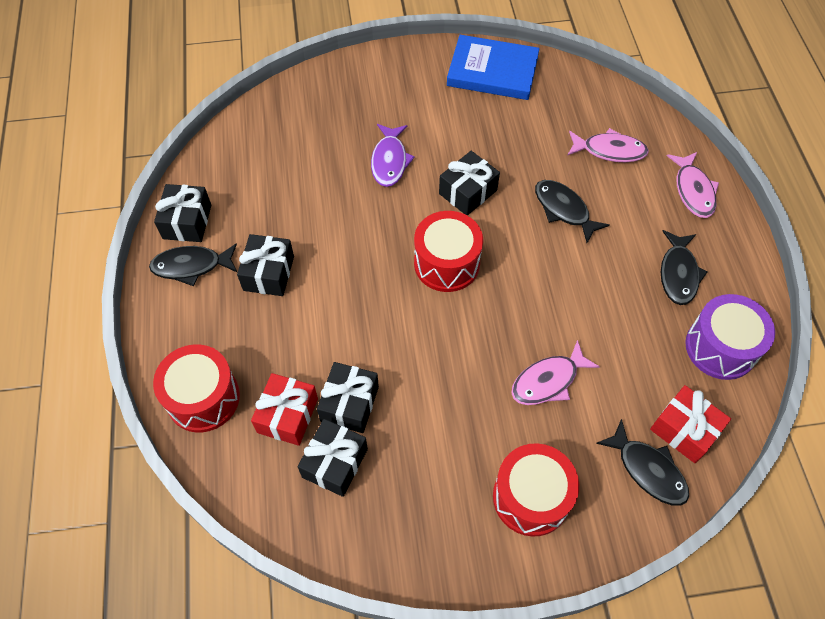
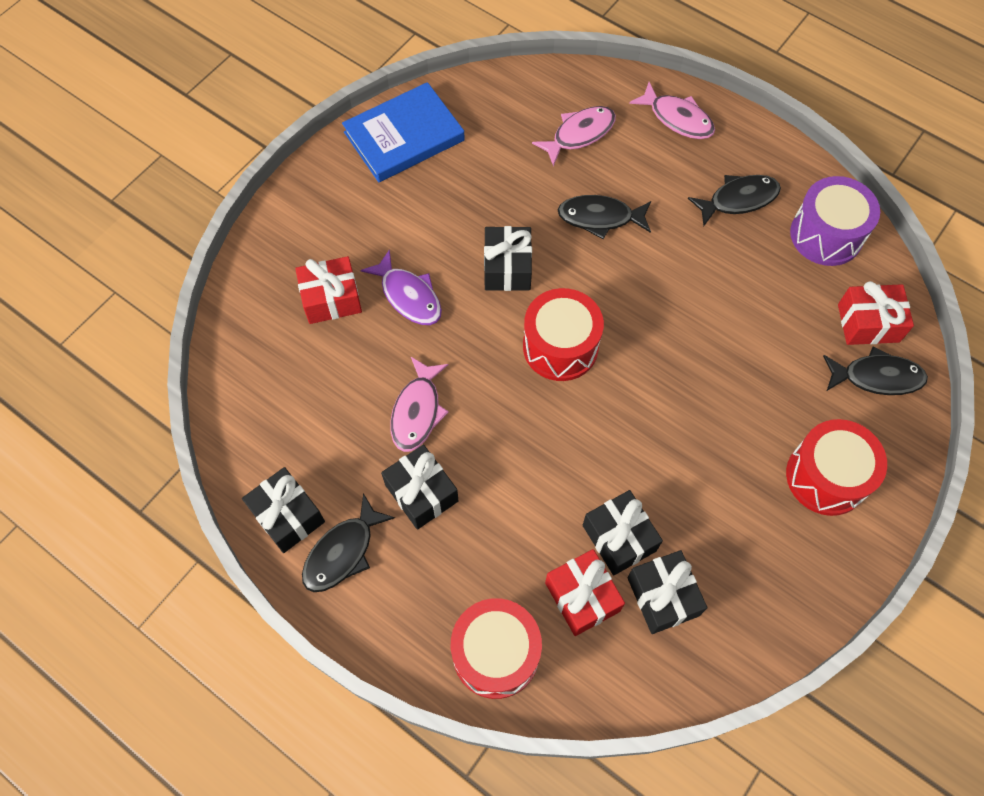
camera: 45 degrees left, 5 degrees up
(344, 128) = (331, 299): none -> red gift
(548, 381) = (741, 373): pink fish -> pink fish (417, 411)
(678, 274) = (738, 200): black fish -> black fish turned 75 degrees counterclockwise

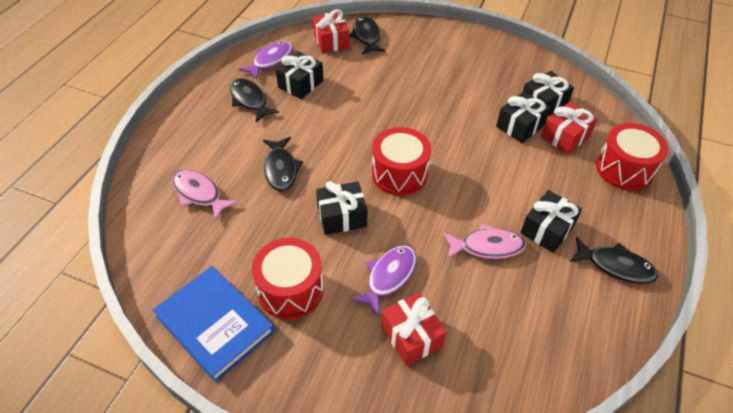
camera: 105 degrees left, 15 degrees down
(287, 515) = (612, 310): black gift -> black gift (300, 84)
(677, 118) = (177, 138): pink fish -> none
(826, 235) = (270, 60): purple drum -> purple fish
(826, 477) = (437, 50): red drum -> red drum (290, 290)

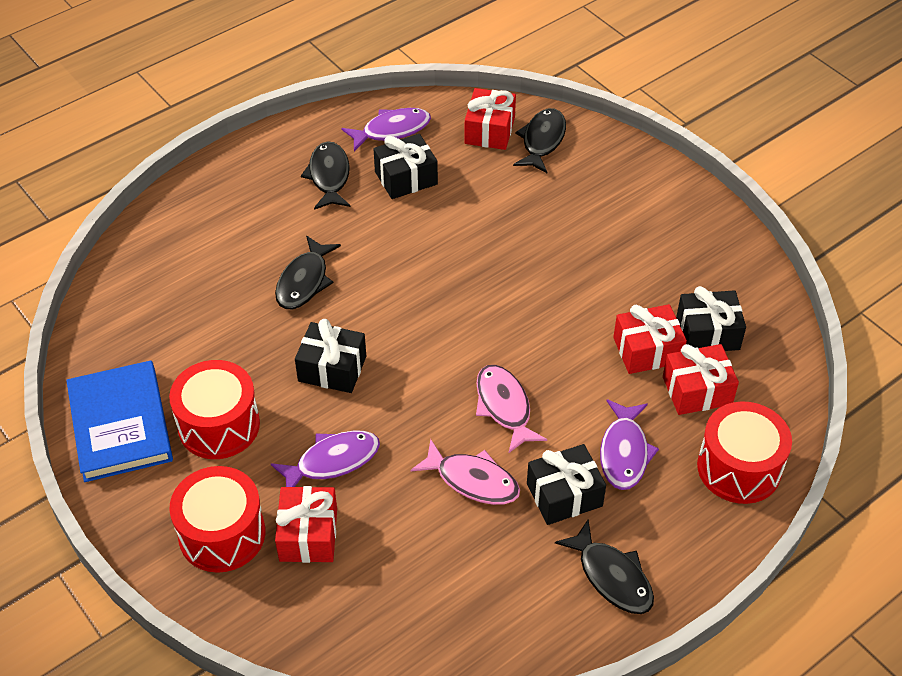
camera: 30 degrees right, 0 degrees up
(199, 194) = (196, 273): pink fish -> pink fish (504, 407)
(399, 174) = (438, 347): red drum -> red drum (222, 534)
(520, 126) = (647, 350): black gift -> red gift
(558, 188) = (624, 452): none -> purple fish

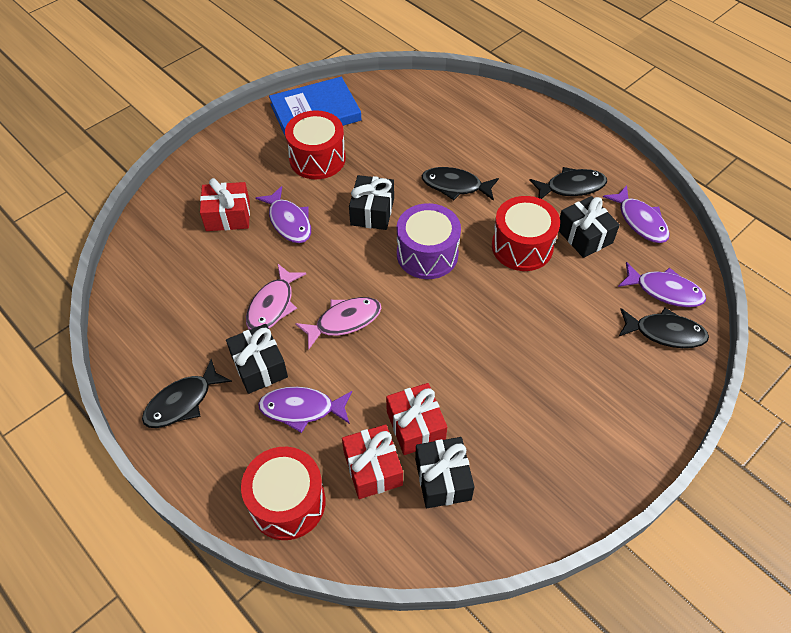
camera: 85 degrees right, 5 degrees up
(222, 534) = (230, 173): red drum -> red drum (522, 246)
(412, 319) = (427, 254): none -> purple drum
(489, 130) = (664, 291): red gift -> purple fish

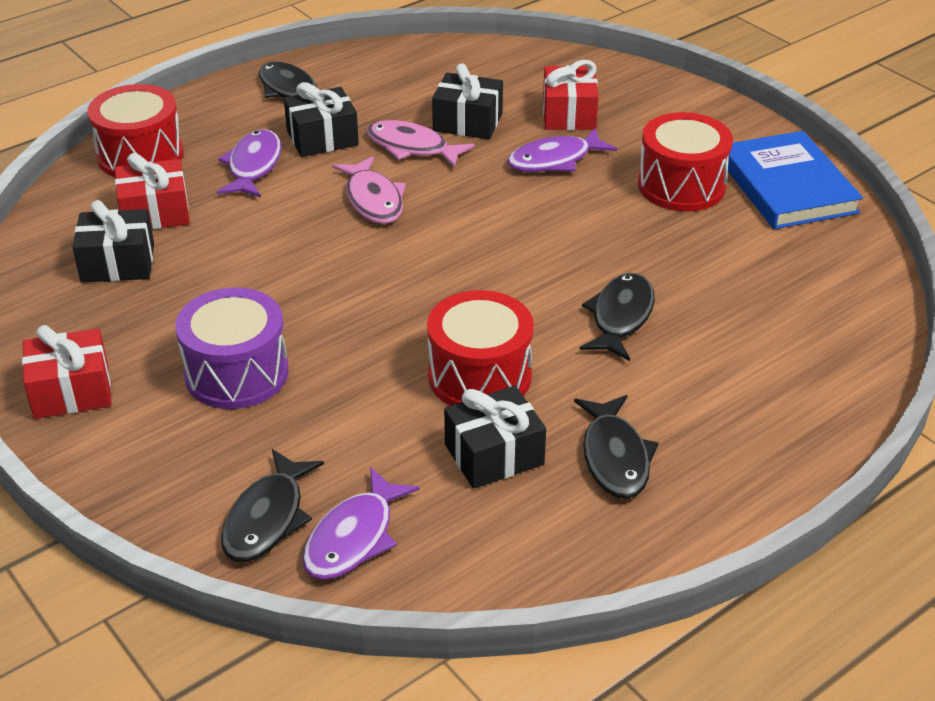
camera: 95 degrees right, 15 degrees down
(372, 212) = (568, 231): black gift -> black gift (467, 122)
(415, 426) = (197, 247): red gift -> red gift (71, 391)
(427, 254) = (478, 277): purple drum -> purple drum (236, 373)
(640, 221) = (522, 538): purple fish -> none

